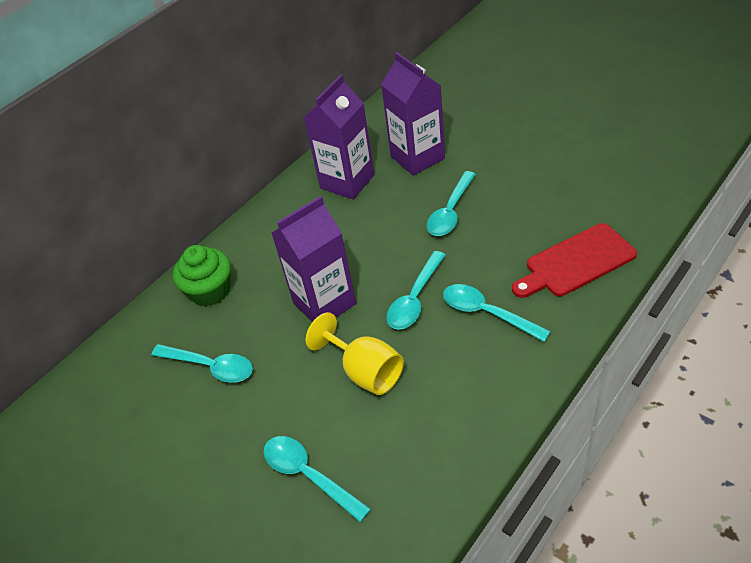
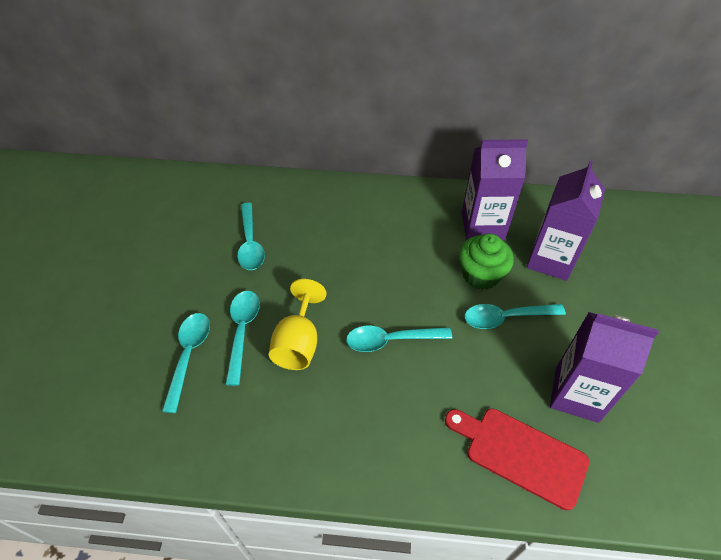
camera: 50 degrees right, 5 degrees up
(210, 291) = (315, 204): green cupcake -> green cupcake (481, 274)
(324, 303) = (347, 280): purple carton -> purple carton (576, 394)
(487, 313) = (410, 404): turquoise spoon -> turquoise spoon (242, 331)

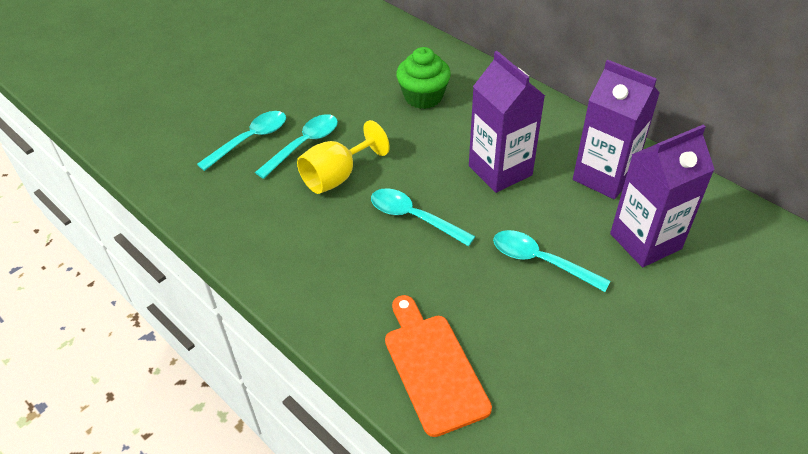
camera: 40 degrees right, 5 degrees down
(250, 243) = (374, 86): turquoise spoon -> none
(481, 274) = (555, 214): green cupcake -> green cupcake (423, 97)
(520, 454) = (433, 367): red cutting board -> orange cutting board
(576, 394) = (541, 360): purple carton -> purple carton (500, 170)

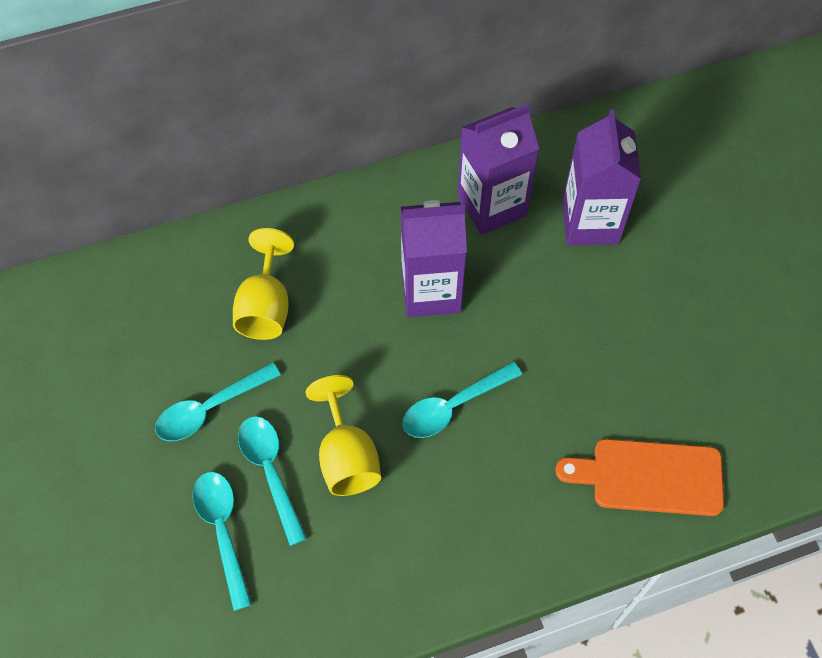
camera: 65 degrees left, 15 degrees up
(423, 97) = (266, 306): green cupcake -> yellow goblet
(540, 261) = (570, 321): turquoise spoon -> turquoise spoon (210, 408)

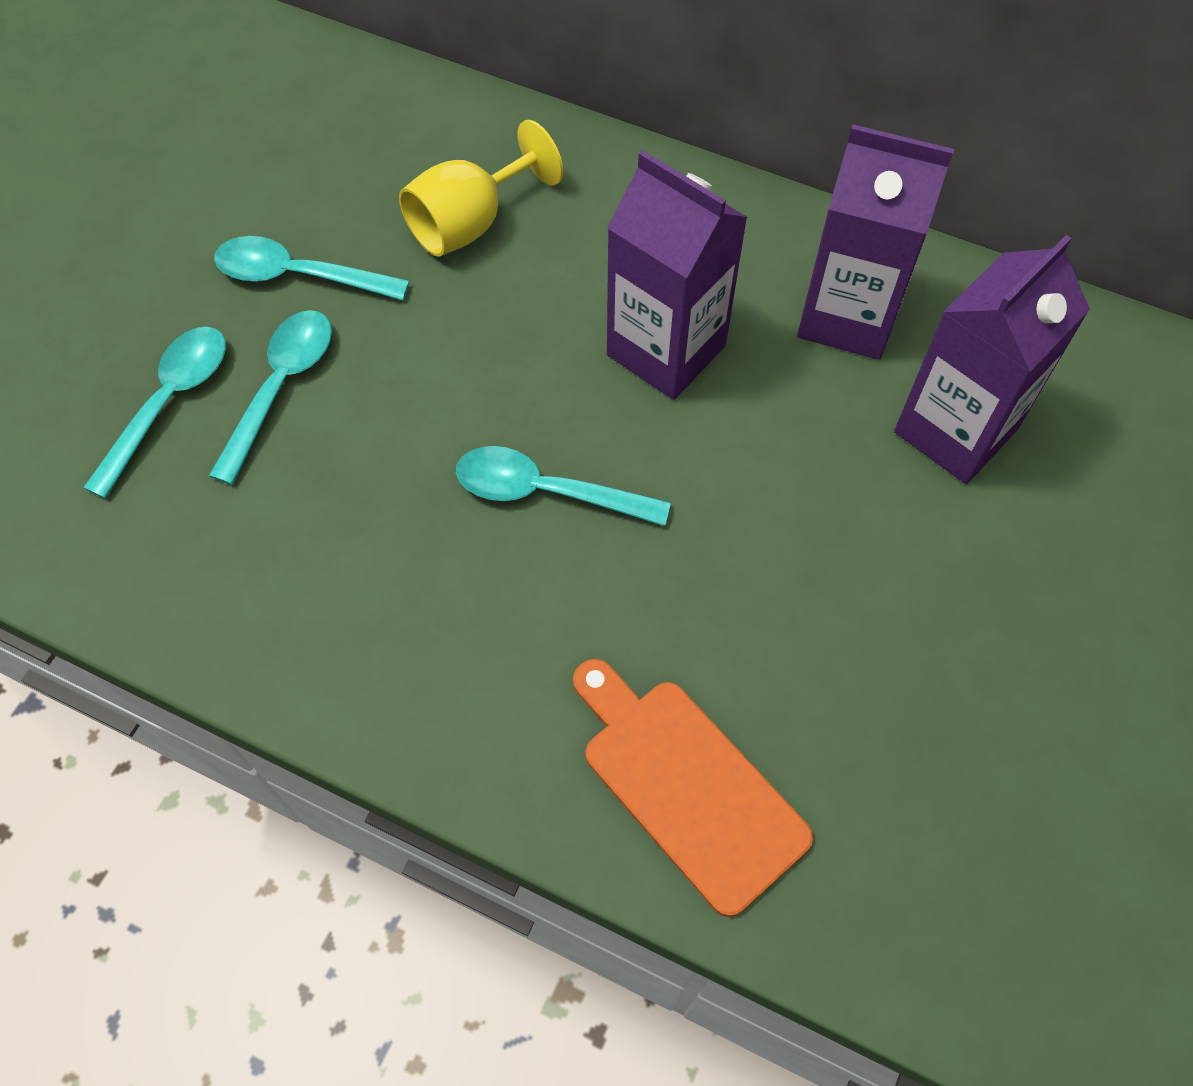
camera: 45 degrees right, 0 degrees up
(347, 456) = (372, 441): yellow goblet -> none

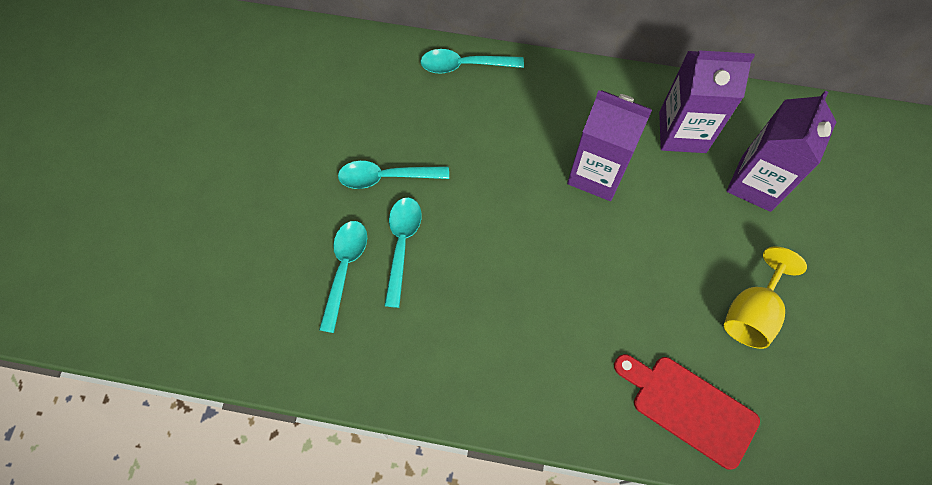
camera: 15 degrees left, 5 degrees up
(470, 223) = (467, 124): yellow goblet -> yellow goblet (751, 312)
(547, 492) = (564, 269): turquoise spoon -> turquoise spoon (464, 65)
(687, 785) = (689, 407): orange cutting board -> red cutting board

